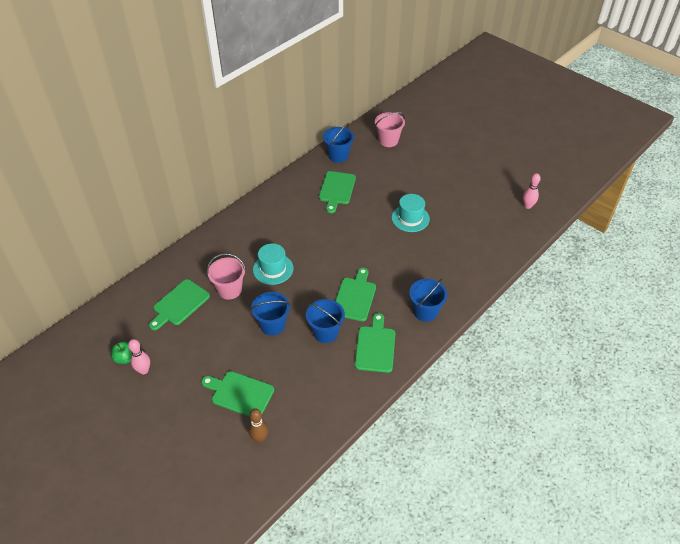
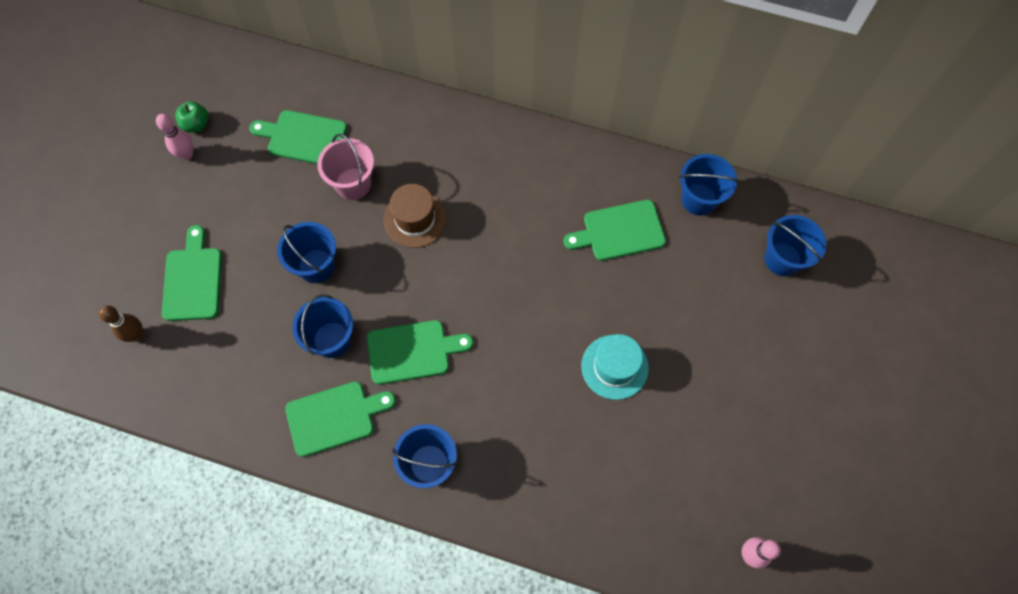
camera: 65 degrees right, 20 degrees up
(273, 269) = (415, 219): turquoise hat -> brown hat
(388, 140) = (782, 259): pink bucket -> blue bucket

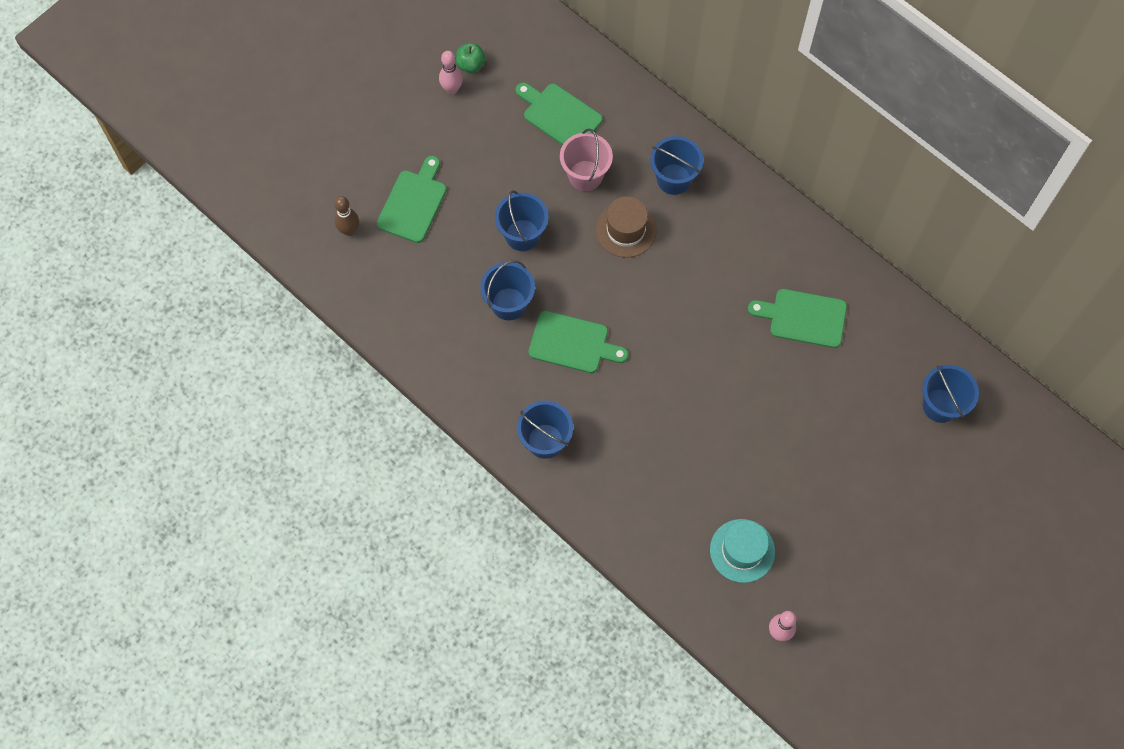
camera: 25 degrees right, 0 degrees up
(335, 417) = (484, 369): green cutting board -> none
(614, 367) = (740, 432): turquoise hat -> turquoise hat (742, 550)
(699, 199) = (891, 320): blue bucket -> blue bucket (674, 179)

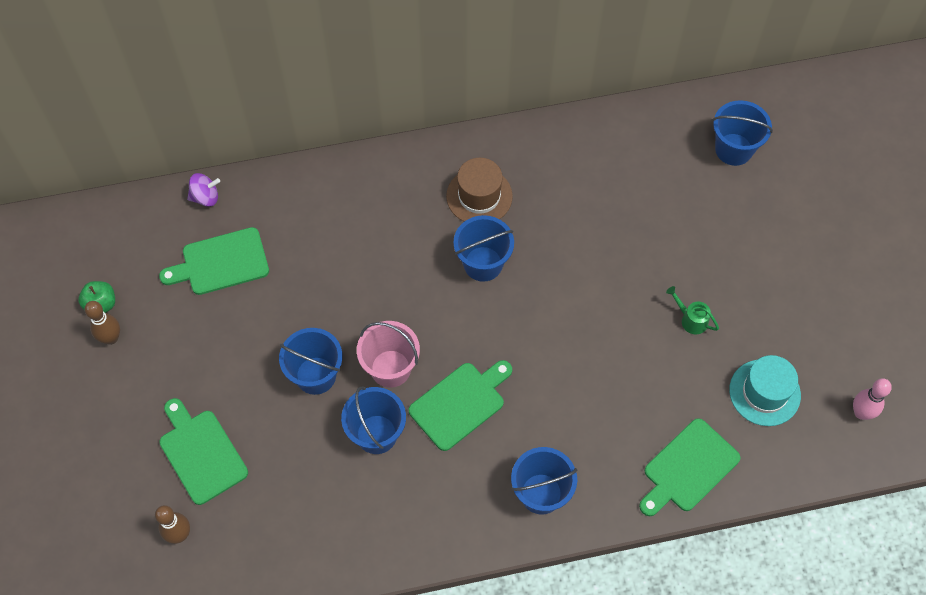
camera: 55 degrees left, 5 degrees down
(452, 89) = (111, 338): pink bowling pin -> brown bowling pin
(585, 175) = (300, 281): pink bucket -> pink bucket (390, 368)
(601, 69) = (205, 197): none -> purple spinning top
(626, 230) = (382, 283): brown hat -> brown hat (479, 196)
(674, 179) = (364, 211): blue bucket -> blue bucket (483, 264)
(762, 461) = (690, 319): none -> green watering can
(803, 318) = (578, 197): green cutting board -> green cutting board (688, 468)

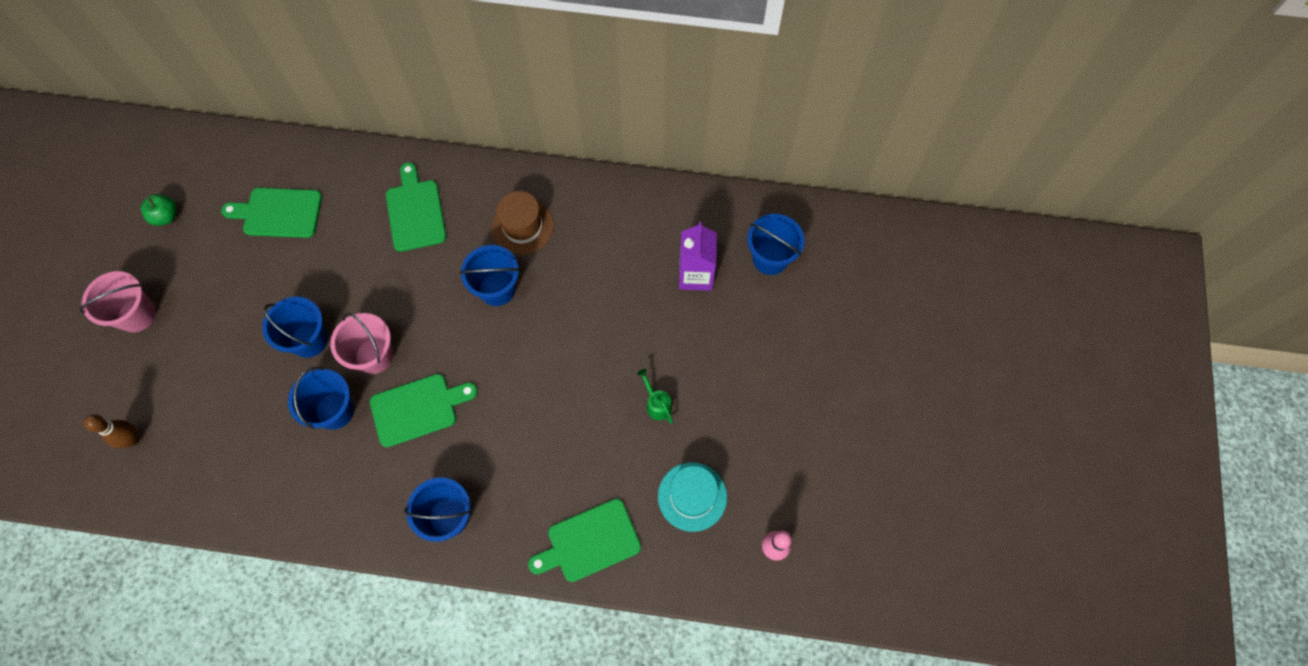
camera: 20 degrees right, 5 degrees up
(111, 338) = (160, 248): brown bowling pin -> none
(120, 412) = (137, 315): none -> pink bucket
(201, 453) = (184, 374): green cutting board -> green cutting board (415, 212)
(205, 197) = (293, 151): purple spinning top -> none
(670, 187) = (695, 275): none -> purple carton

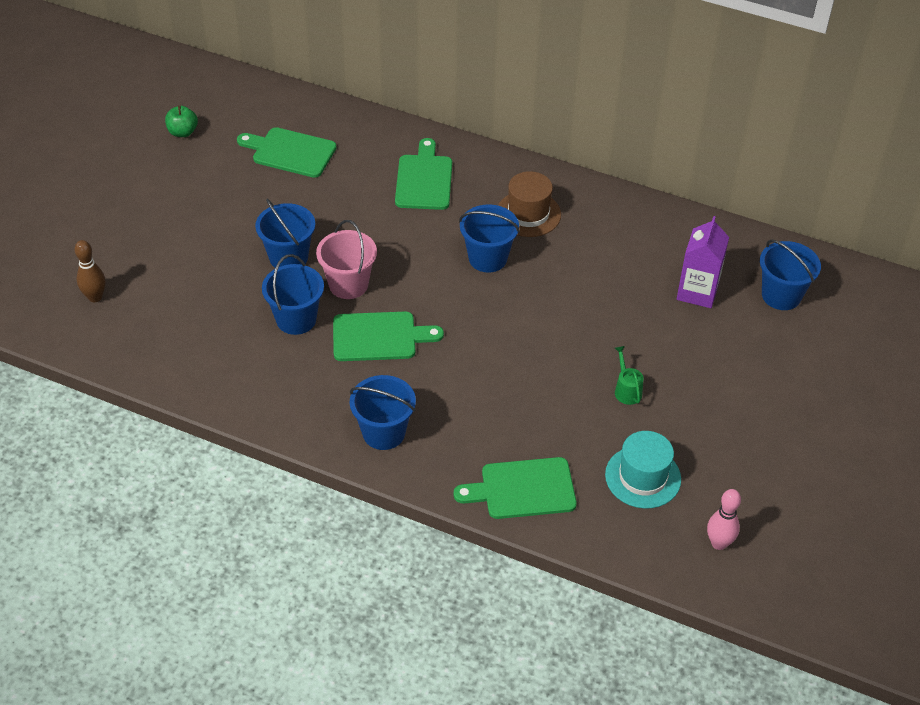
camera: 15 degrees right, 20 degrees down
(137, 315) = (131, 201): pink bucket -> none

